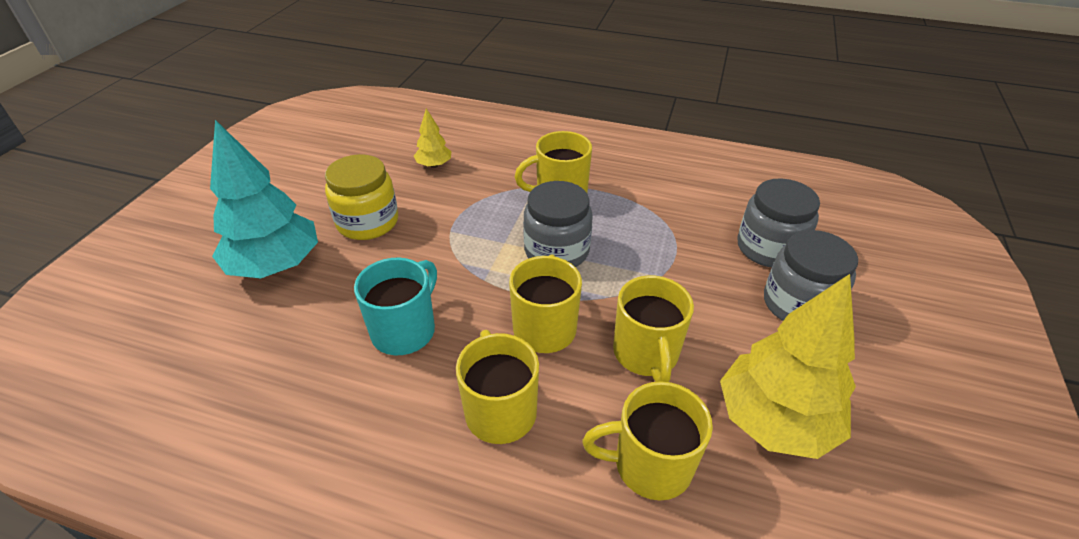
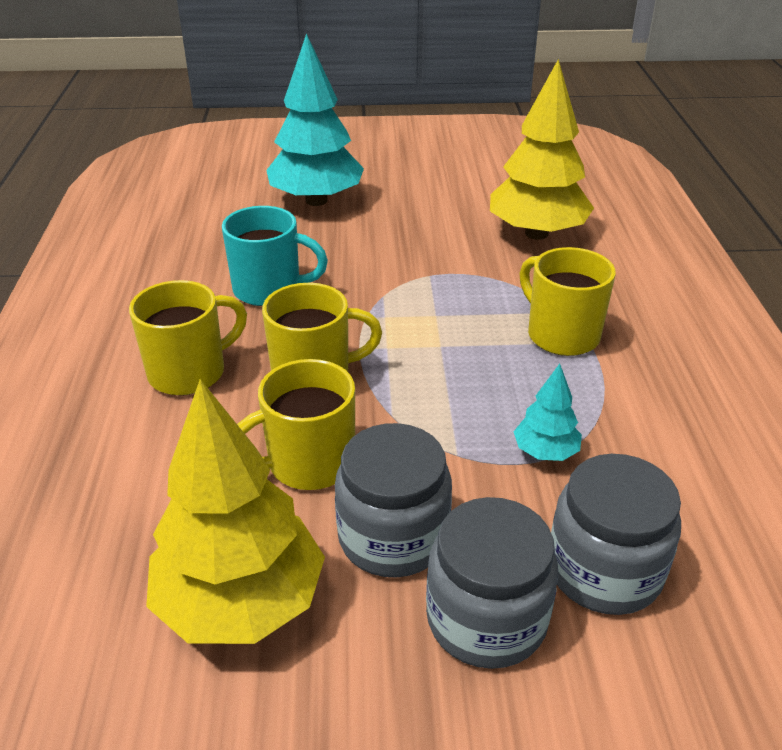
camera: 70 degrees right, 5 degrees down
(367, 222) = (407, 224): yellow jar -> none
(434, 165) = (536, 233): yellow tree -> yellow tree, size x2.13
(556, 251) = (447, 356): grey jar -> grey jar (393, 537)
(650, 465) = (148, 492): yellow mug -> none
(670, 238) = (545, 452): none -> turquoise tree

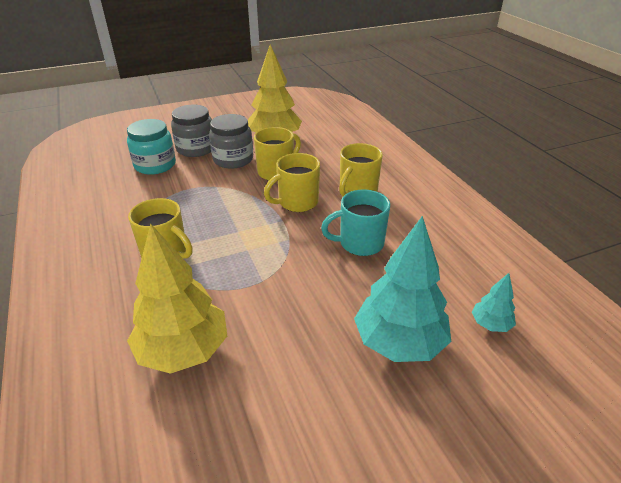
camera: 160 degrees right, 0 degrees up
(545, 452) = (176, 194): turquoise tree -> turquoise tree (490, 324)
(604, 571) = (155, 165): grey jar -> turquoise jar

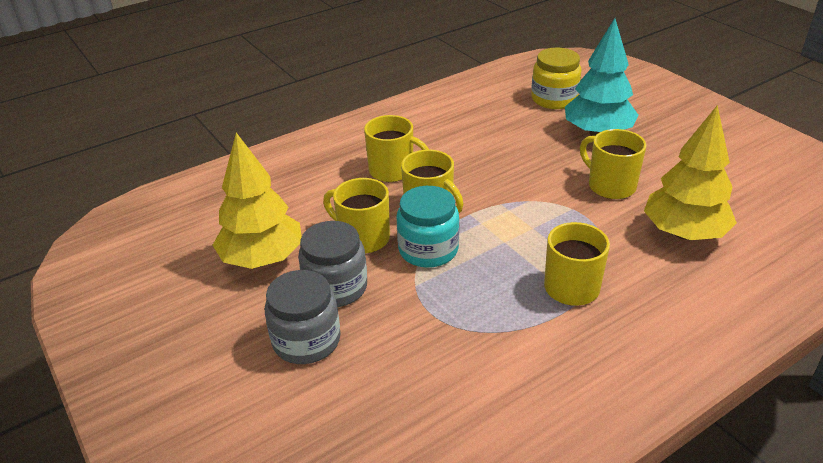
camera: 100 degrees left, 0 degrees up
(155, 165) = (372, 374): turquoise jar -> turquoise jar (428, 250)
(287, 319) = (610, 186): none -> yellow mug
(359, 243) = (487, 161): turquoise mug -> none
(490, 324) = (554, 99): turquoise tree -> yellow jar

